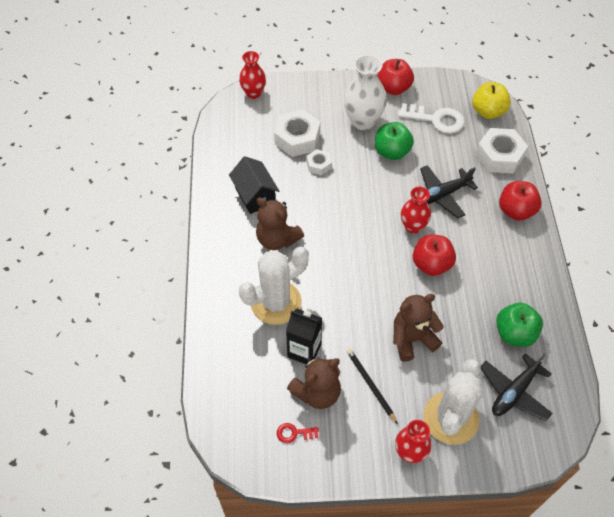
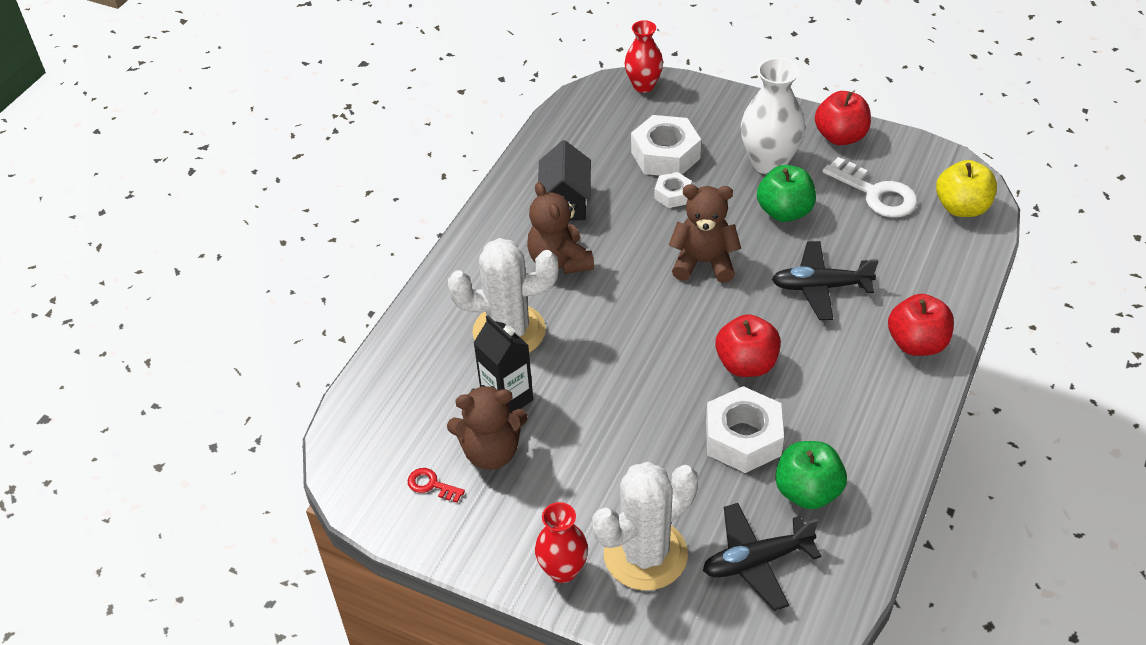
camera: 30 degrees right, 10 degrees down
(370, 385) = (565, 472): black pencil -> none
(412, 339) = (658, 441): brown teddy bear -> brown teddy bear (703, 262)
(413, 226) = (752, 310): red vase -> none
(499, 156) = (940, 268): white nut -> white nut (743, 438)

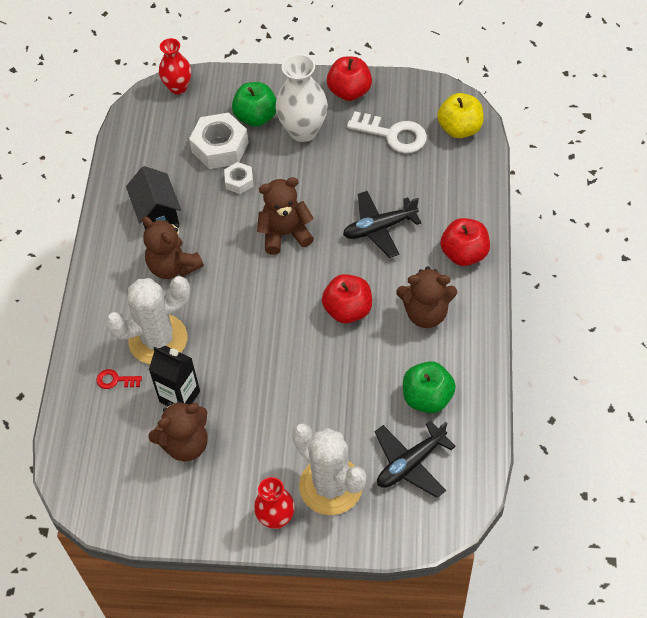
camera: 20 degrees left, 10 degrees up
(431, 485) = (151, 486): red key -> red key (115, 380)
(645, 554) = (331, 486): white cactus -> white cactus turned 75 degrees counterclockwise
(743, 438) = (367, 371): white nut -> none
(784, 212) = (330, 171): green apple -> green apple (256, 117)
(842, 395) = (426, 313): none -> brown teddy bear

